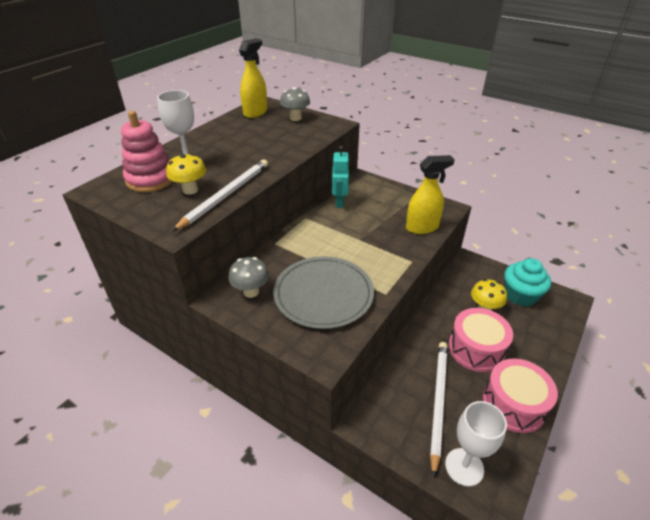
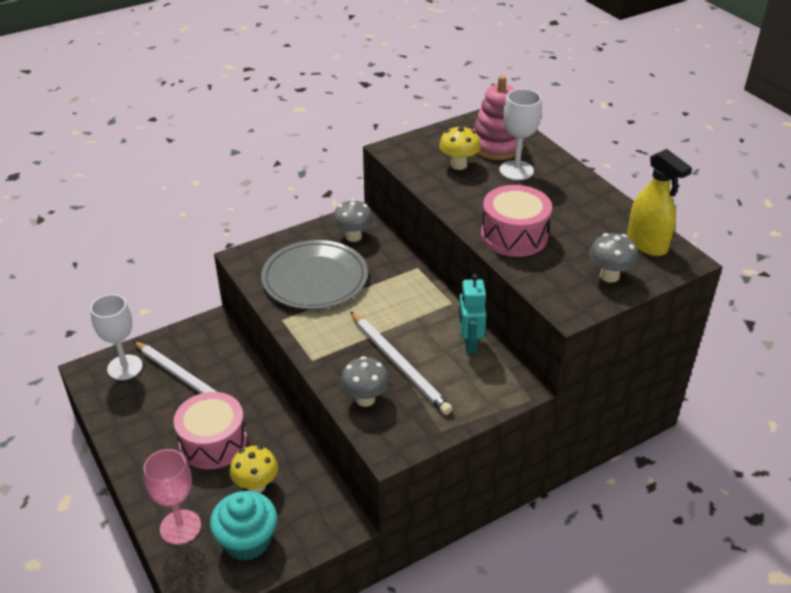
camera: 115 degrees right, 0 degrees up
(226, 195) = (433, 183): white pencil -> white pencil (399, 365)
(339, 202) = (469, 343): turquoise robot -> turquoise robot turned 120 degrees counterclockwise
(422, 227) = (365, 399): yellow spray bottle -> grey mushroom
(513, 404) = (137, 433): pink drum -> pink drum (514, 235)
(547, 331) = (180, 527): none -> pink goblet

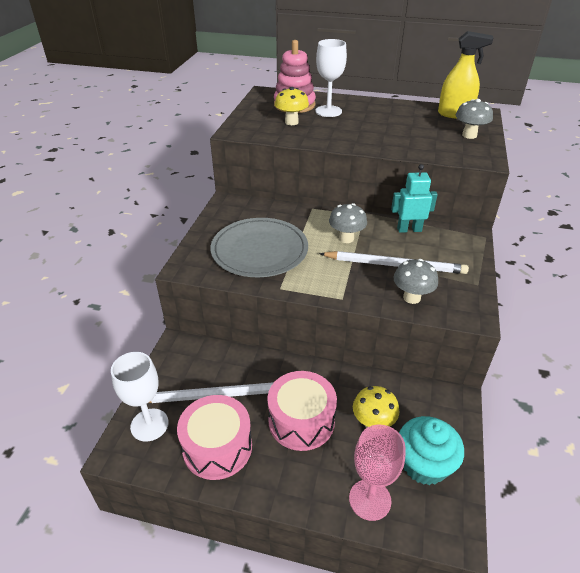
camera: 45 degrees left, 0 degrees up
(353, 236) = (243, 213): grey mushroom -> grey mushroom (346, 238)
(469, 343) = (409, 229): turquoise robot -> turquoise robot turned 135 degrees clockwise
(514, 235) = (390, 140): pink drum -> pink drum (217, 447)

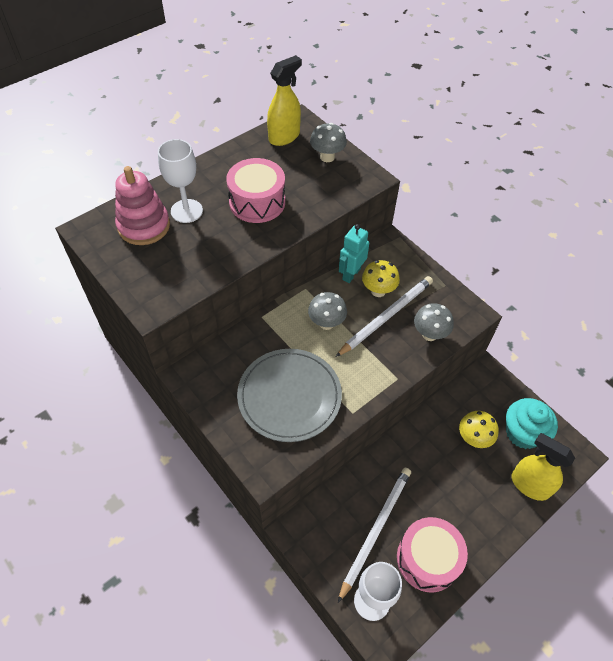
camera: 55 degrees left, 15 degrees up
(291, 122) = (179, 252): yellow mushroom -> yellow mushroom (378, 291)
(301, 421) = (441, 484): pink drum -> pink drum (257, 202)
(370, 499) = (529, 485): pink goblet -> yellow spray bottle

